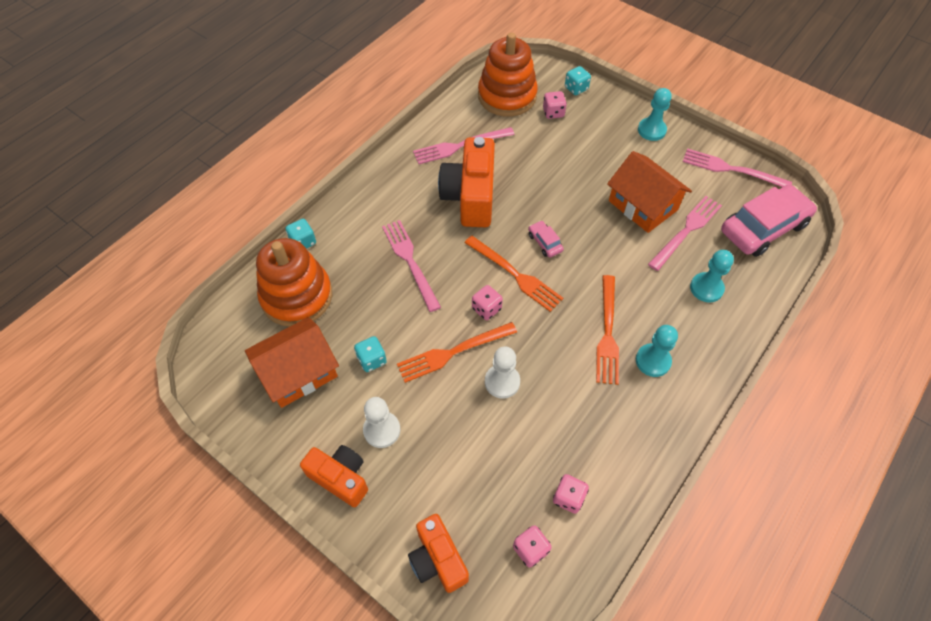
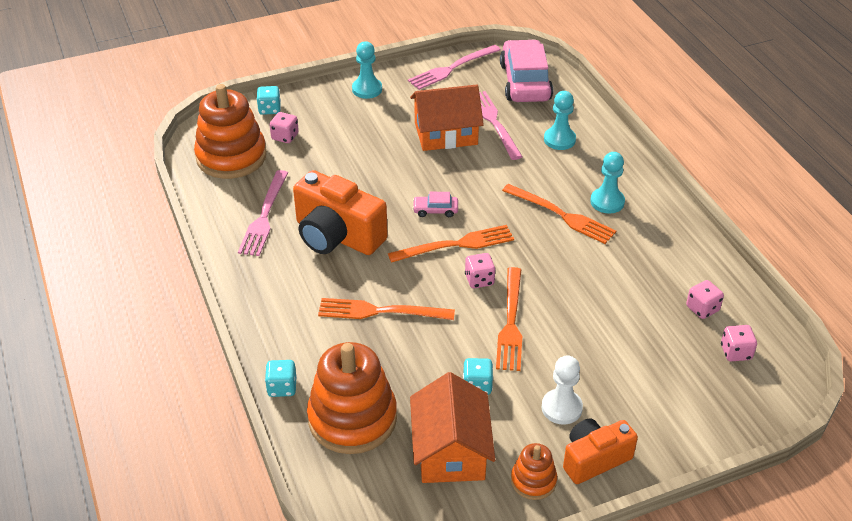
camera: 60 degrees left, 15 degrees down
(296, 442) = (533, 481): none -> orange stacking toy
(409, 261) = (379, 311): pink fork -> orange fork
(437, 559) = (714, 418): orange camera -> none
(502, 382) = (565, 302): white pawn -> none

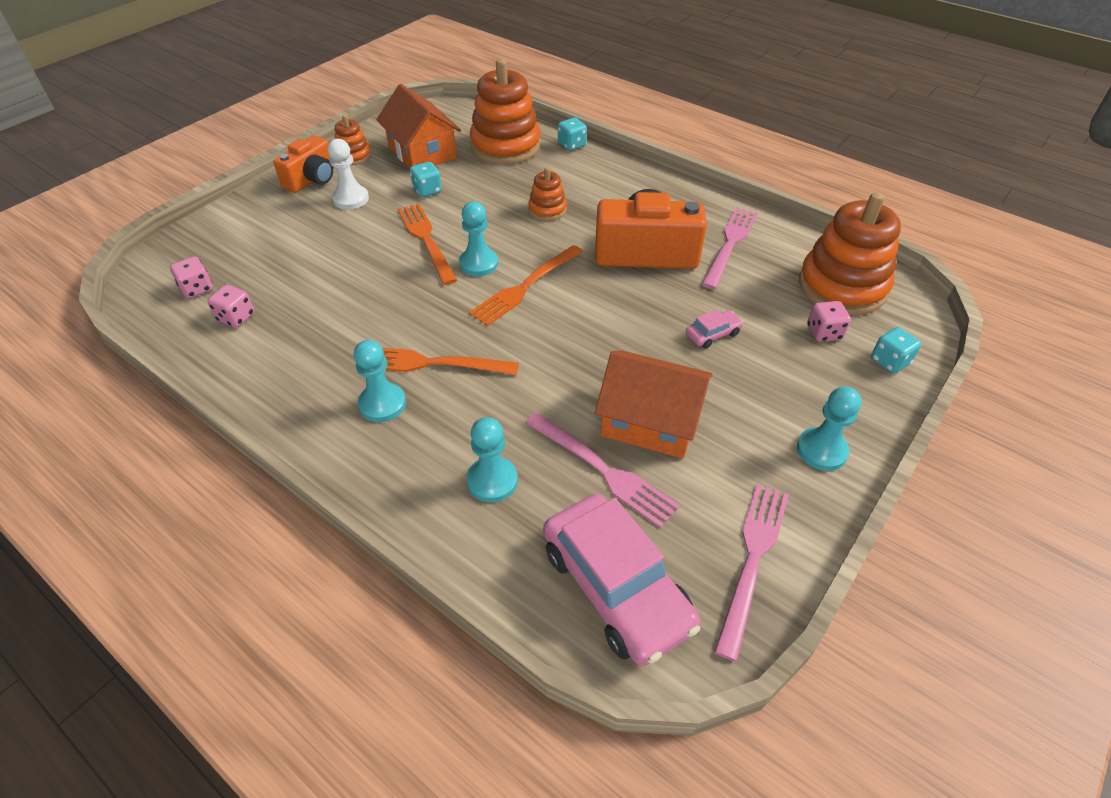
camera: 150 degrees right, 5 degrees up
(264, 217) = (730, 243): pink fork -> pink fork turned 45 degrees clockwise
(379, 311) = (547, 209): orange fork -> orange stacking toy
(435, 210) = (575, 314): pink car -> pink car (712, 334)
(446, 133) = (650, 421): orange house -> orange house turned 60 degrees clockwise
(479, 280) = (478, 264): pink dice -> turquoise pawn

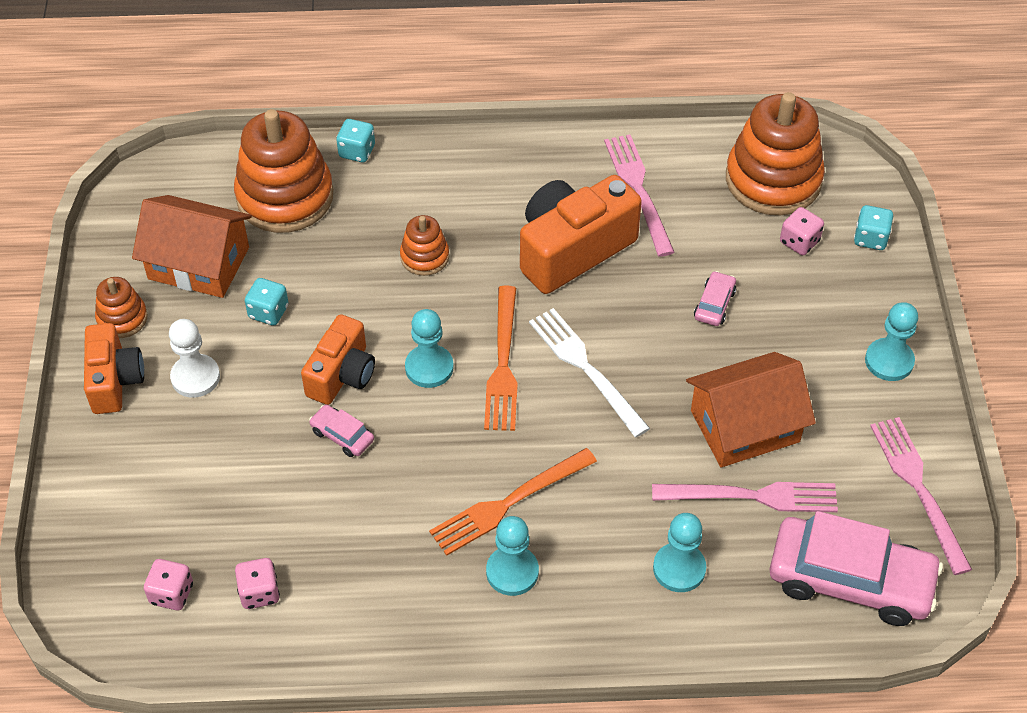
camera: 40 degrees left, 5 degrees up
(385, 268) = (342, 435): none -> pink car
(426, 239) = (342, 374): orange fork -> orange camera
(576, 318) = (584, 367): none -> white fork

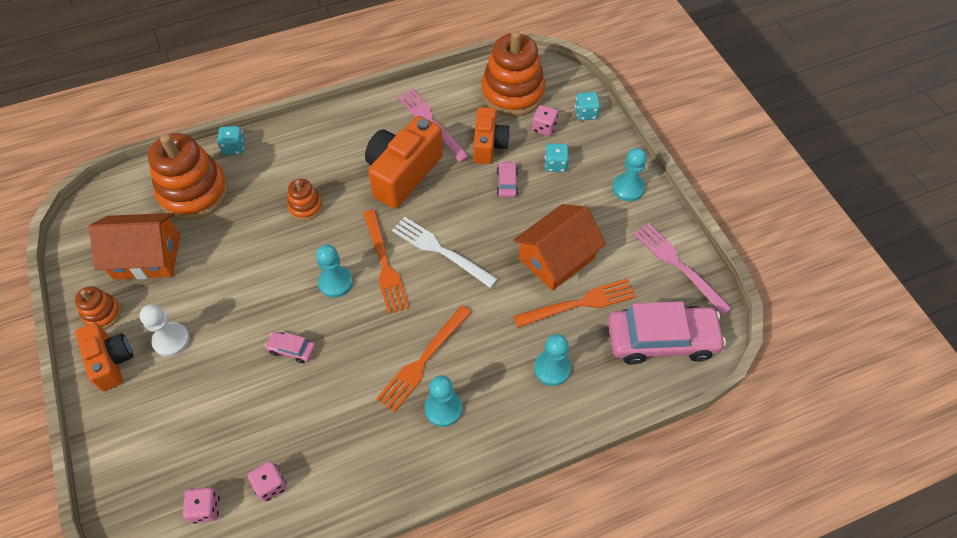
camera: 20 degrees left, 5 degrees up
(268, 312) = (209, 277): turquoise dice -> turquoise dice (555, 165)
(342, 374) = (276, 306): orange camera -> orange camera (489, 145)
(754, 496) = (580, 303): pink fork -> orange fork

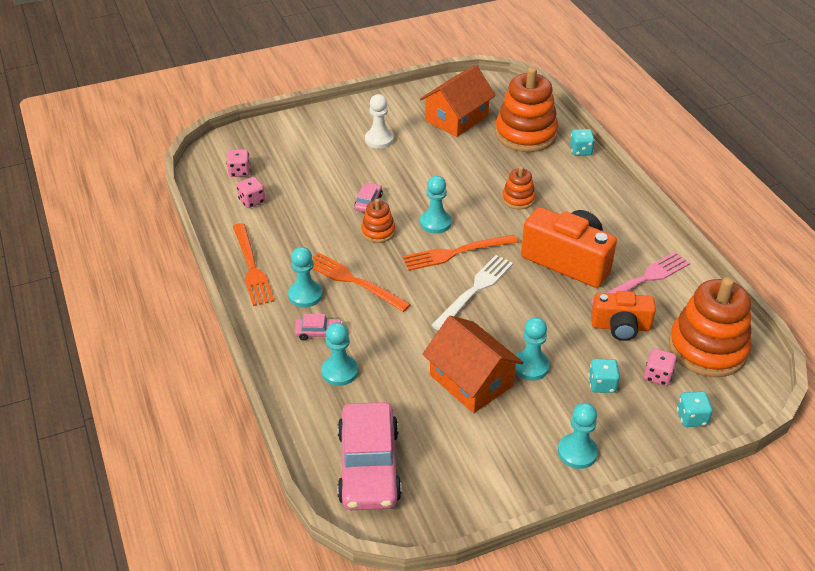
camera: 90 degrees right, 15 degrees down
(102, 313) = (403, 105): orange stacking toy -> orange stacking toy (378, 231)
(111, 361) = (362, 114): orange camera -> none
(147, 257) = (456, 118): orange house -> orange house turned 45 degrees clockwise
(507, 183) = (568, 341): pink car -> pink car (318, 332)
(537, 212) = (530, 366): none -> turquoise pawn
(580, 303) = (415, 397): orange fork -> orange fork (252, 268)
(677, 264) = (468, 492): pink fork -> none

